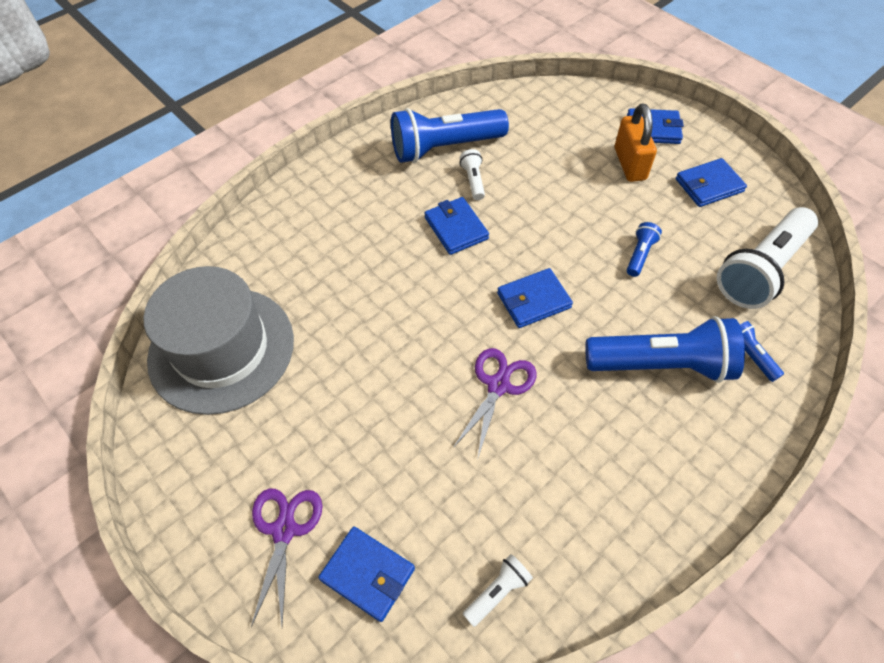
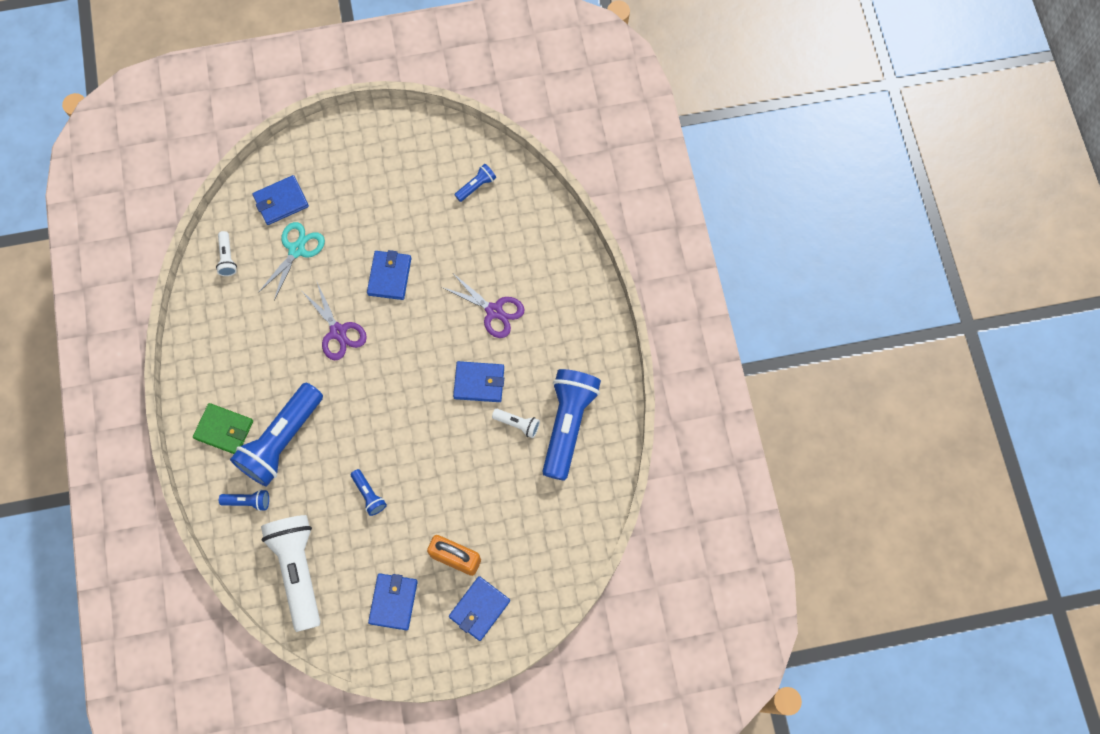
camera: 120 degrees right, 15 degrees up
(221, 349) = (476, 186): grey hat -> blue flashlight
(284, 530) = (333, 172): purple scissors -> purple scissors (494, 311)
(426, 503) = (296, 250): none -> turquoise scissors
(533, 300) = (382, 394): blue wallet -> blue wallet (389, 276)
(705, 433) = (224, 430): none -> green wallet

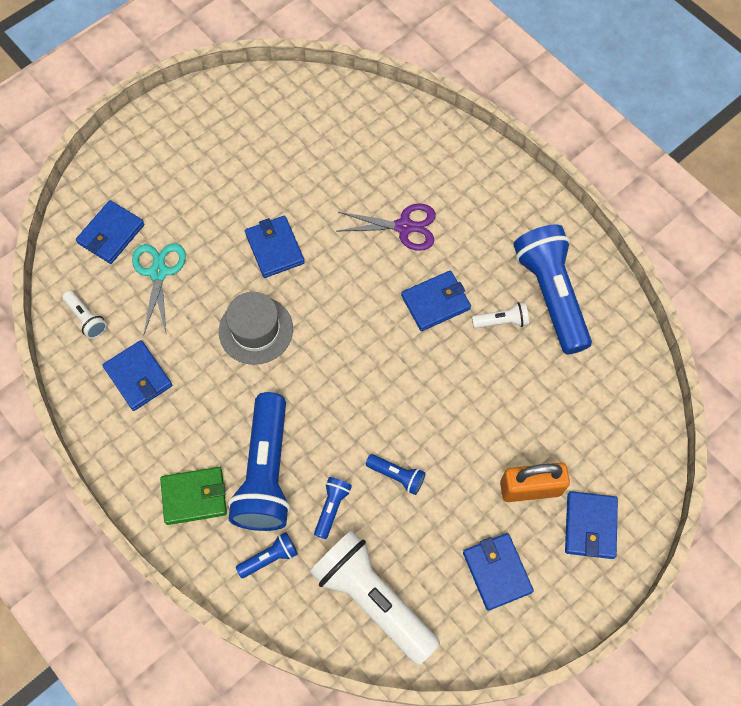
camera: 30 degrees left, 5 degrees down
(237, 321) = (138, 377): none -> blue wallet
(338, 332) = (256, 330): purple scissors -> grey hat
(476, 186) = (307, 121): blue flashlight -> blue flashlight (331, 508)

